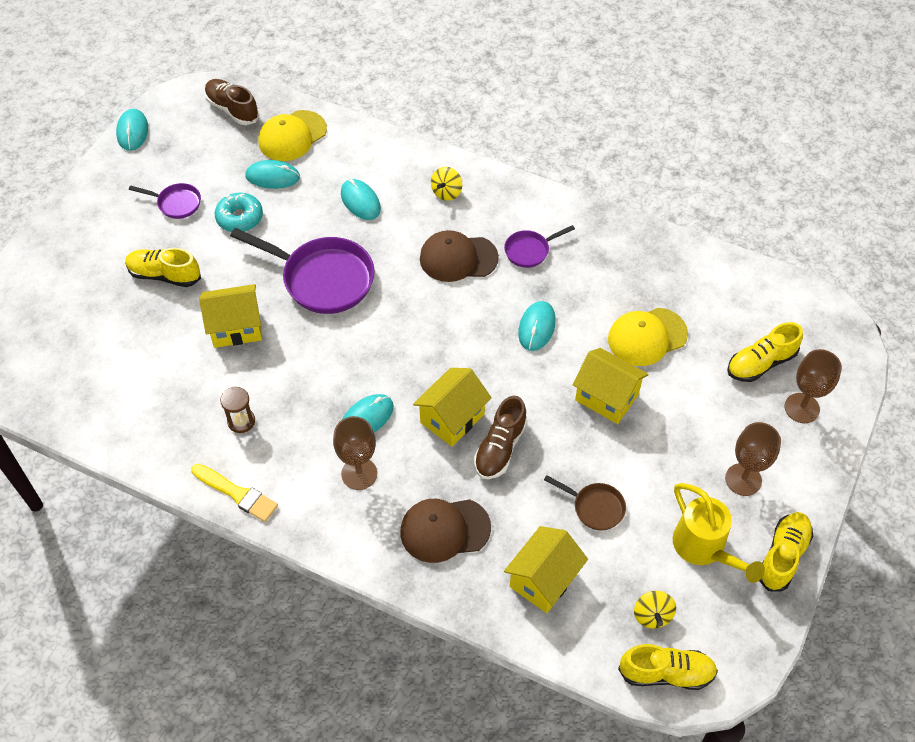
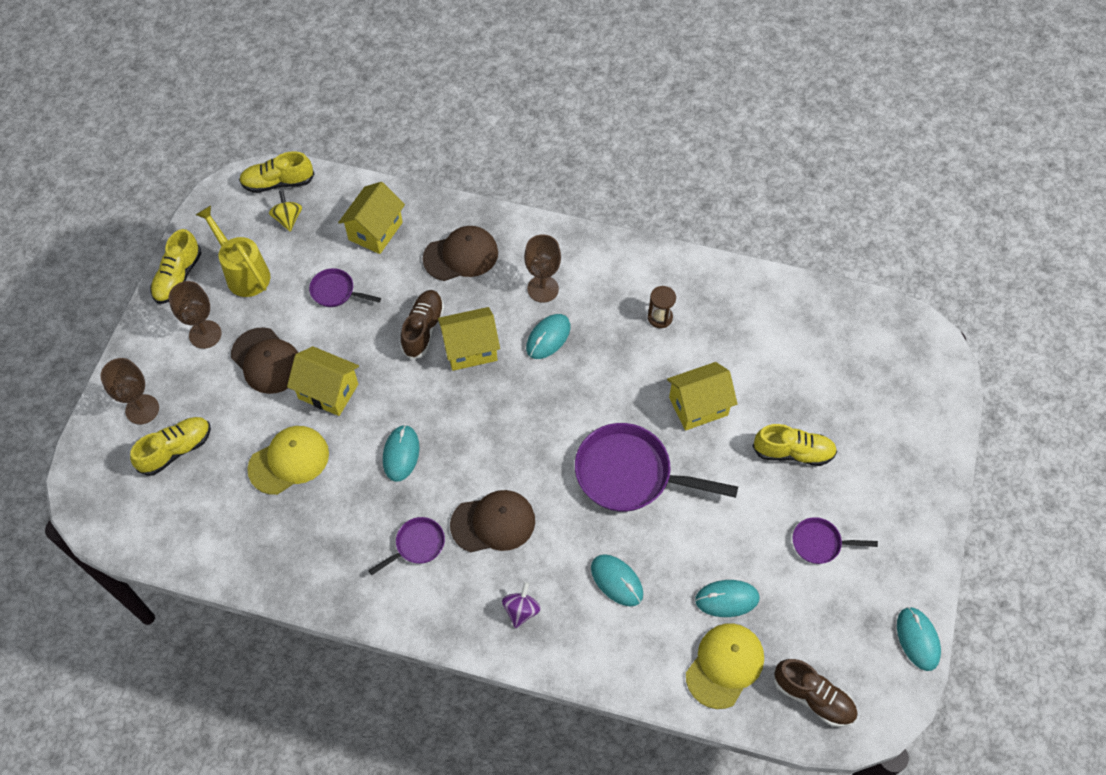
camera: 170 degrees right, 5 degrees up
(237, 493) = (641, 257): yellow brush -> none
(240, 218) = (743, 536): turquoise donut -> none
(446, 192) = (521, 610): yellow spinning top -> purple spinning top
(452, 418) = (470, 349): yellow house -> yellow house turned 45 degrees clockwise
(595, 507) = (336, 291): brown pan -> purple pan
(672, 439) = (267, 361): none -> brown cap

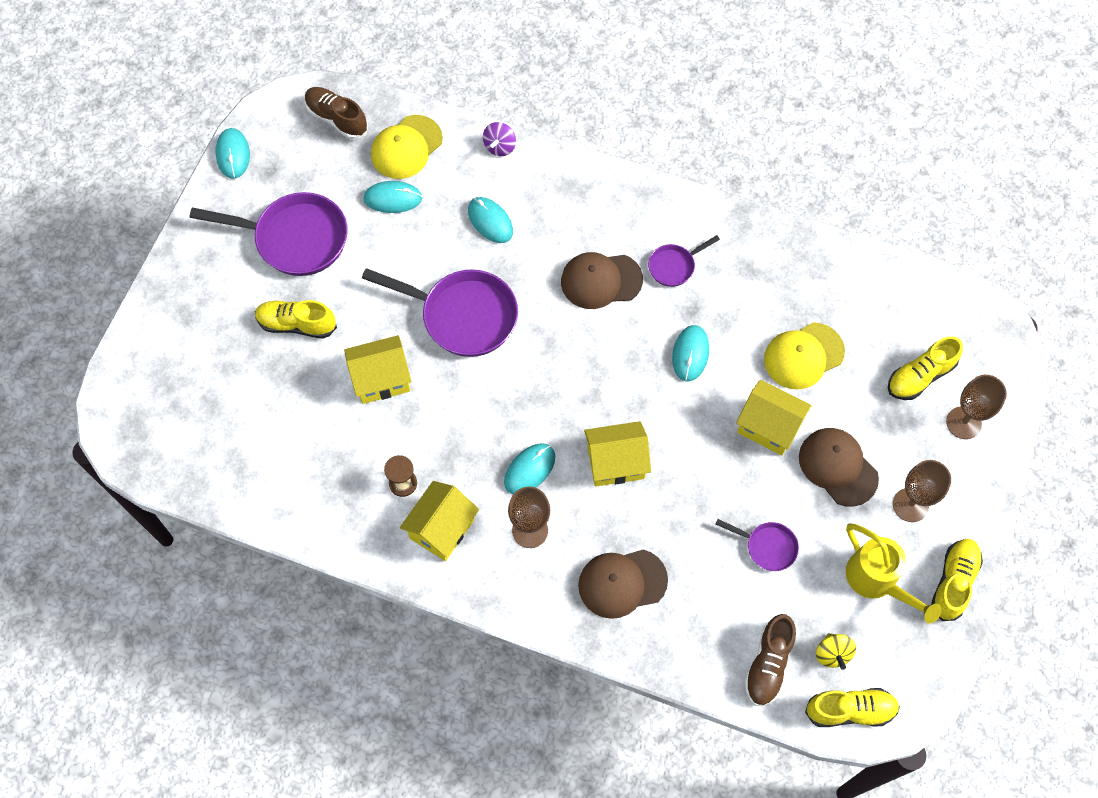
camera: 175 degrees left, 5 degrees up
(375, 231) = (724, 626): yellow house -> yellow house (442, 529)
(423, 329) = (667, 491): brown shoe -> brown shoe (768, 664)
(521, 610) = (580, 204): purple spinning top -> purple spinning top (500, 147)
(820, 543) = (295, 239): purple pan -> purple pan, size x2.00

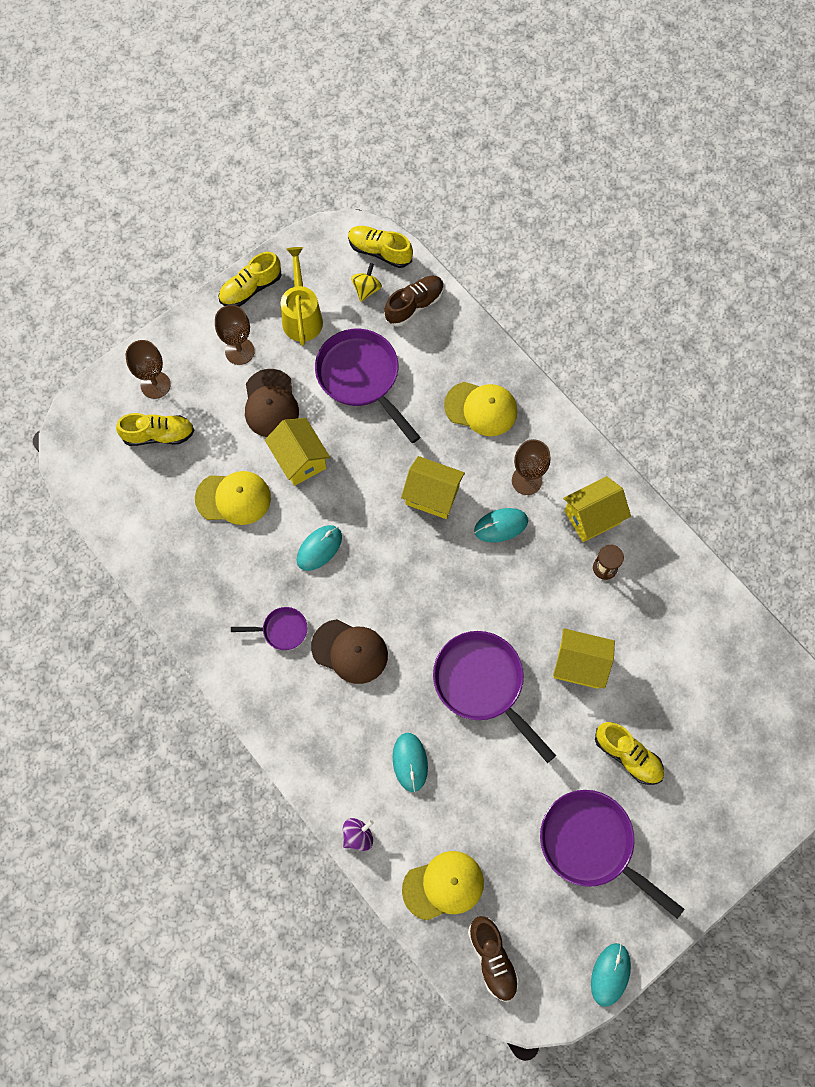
camera: 150 degrees left, 5 degrees up
(393, 198) = (484, 836): turquoise mouse -> none
(622, 583) = (481, 408): brown cap -> yellow cap
(767, 547) = (361, 377): purple pan -> purple pan, size x2.00

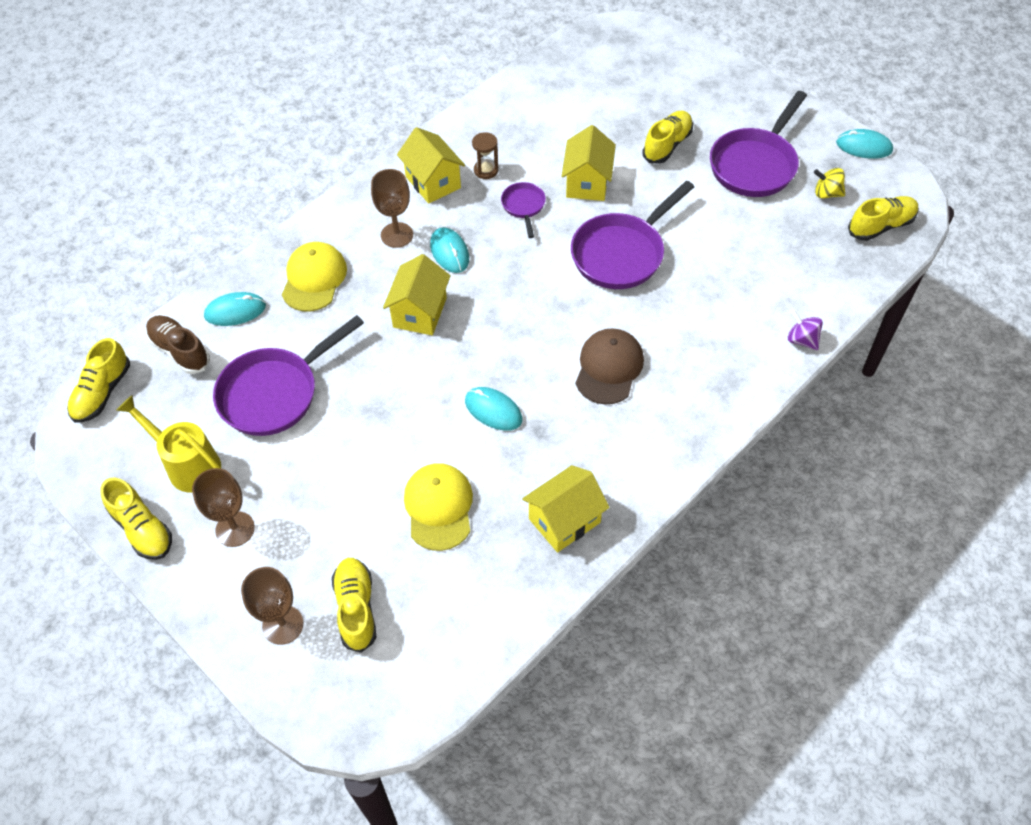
camera: 95 degrees left, 15 degrees down
(270, 404) = (310, 484): brown cap -> none
(281, 630) = (596, 435): purple pan -> purple pan (524, 206)
(300, 459) = (383, 443): yellow house -> yellow house (564, 520)
(302, 316) = (188, 465): yellow watering can -> yellow watering can turned 45 degrees clockwise
(366, 289) = (154, 401): yellow spinning top -> yellow spinning top (826, 193)
(410, 762) = (715, 304): turquoise mouse -> turquoise mouse (235, 311)
(443, 886) = (828, 267): yellow cap -> none
(492, 958) = (881, 226): brown shoe -> yellow shoe

